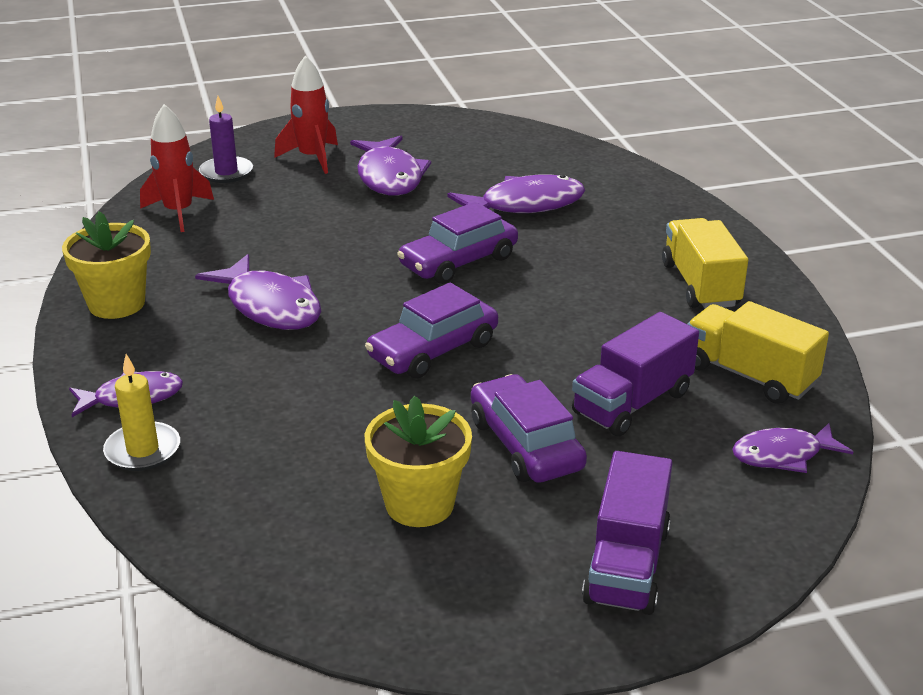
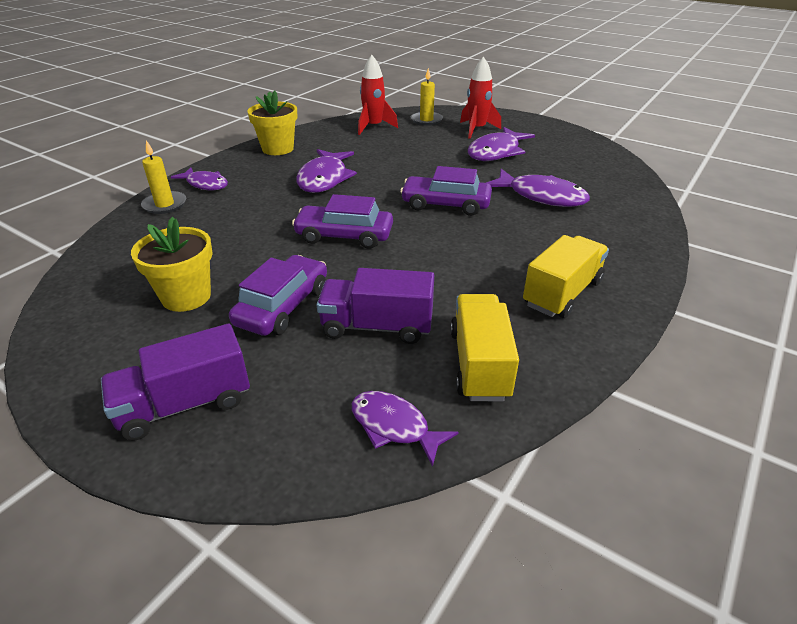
camera: 50 degrees right, 5 degrees up
(226, 172) = (426, 120): purple candle -> yellow candle

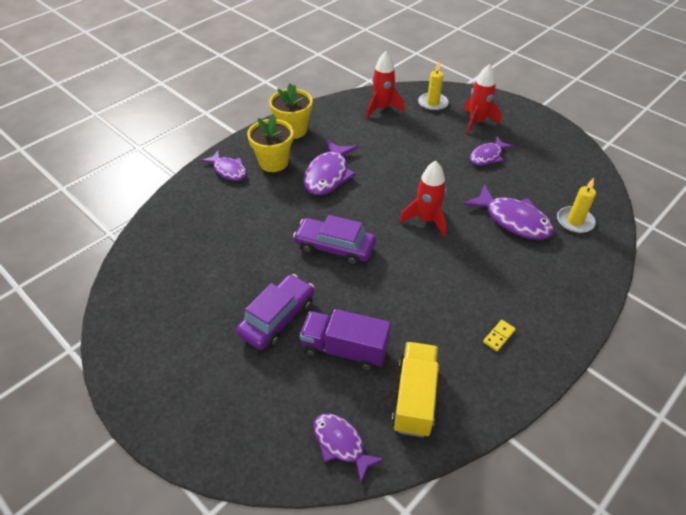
camera: 10 degrees right, 10 degrees up
(165, 205) = (195, 192): yellow candle -> yellow candle (574, 221)
(185, 404) = (200, 401): purple truck -> none
(186, 297) = (206, 298): yellow flower pot -> yellow flower pot (273, 162)
(445, 204) = (426, 220): purple car -> red rocket
(496, 152) = (487, 156): purple fish -> purple fish, size x0.64
(562, 293) = (499, 336): yellow truck -> yellow domino

